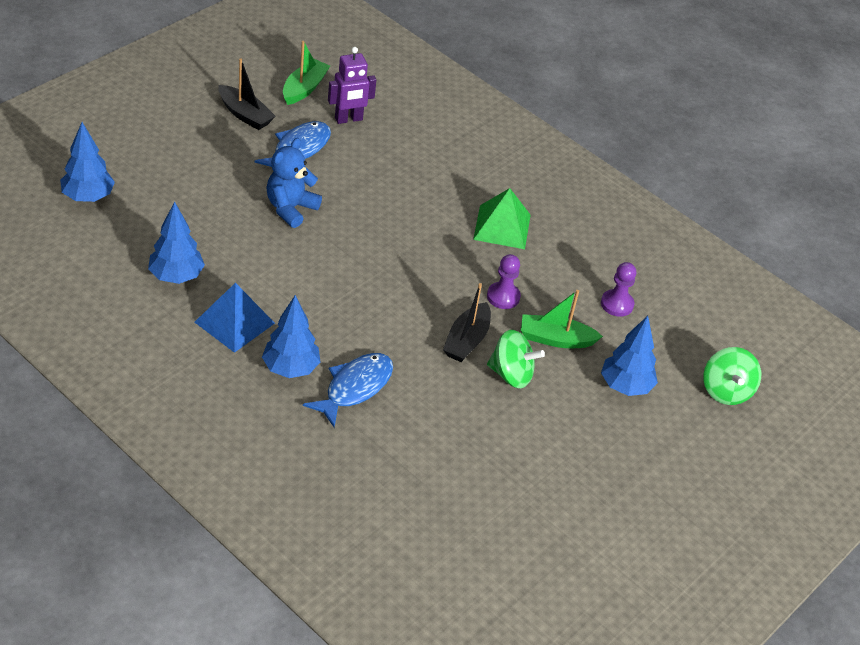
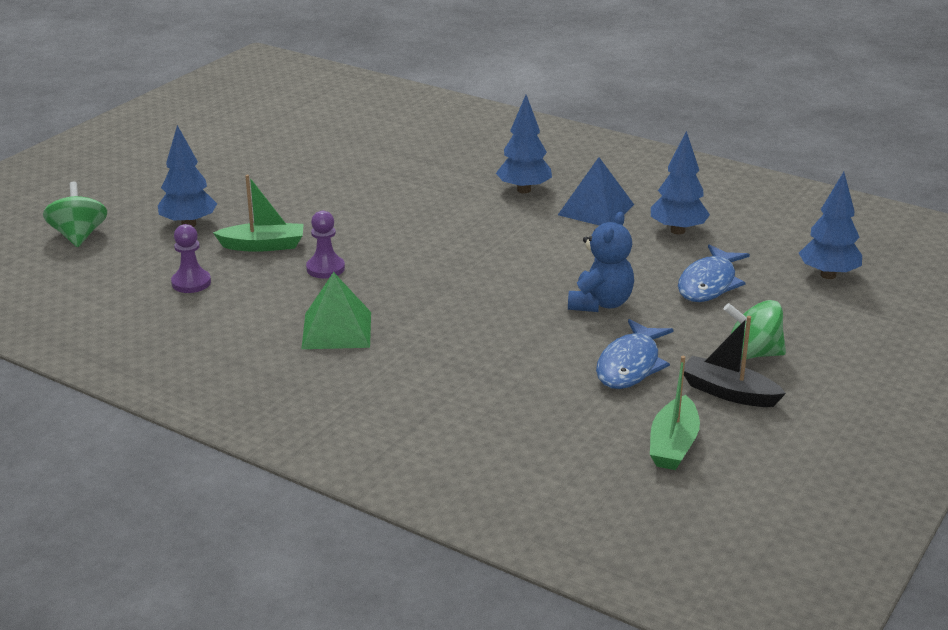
camera: 175 degrees right, 15 degrees down
(348, 119) = (586, 415): purple robot -> none
(355, 388) = (458, 187): blue fish -> blue fish (709, 283)
(467, 340) = (359, 231): black boat -> none
(511, 374) = (308, 216): green spinning top -> green spinning top (752, 354)

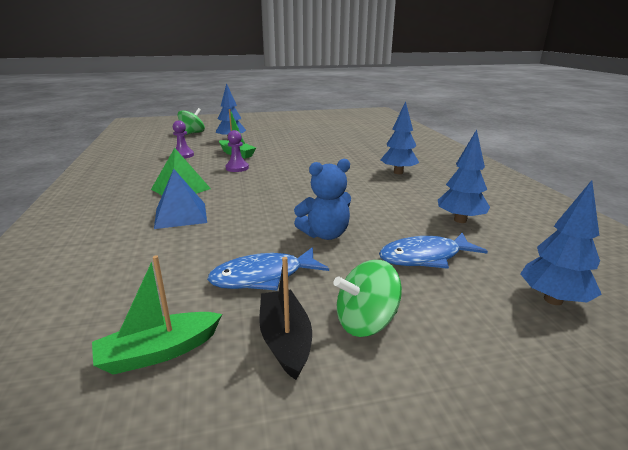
camera: 45 degrees right, 5 degrees down
(596, 209) = (423, 192): blue pyramid -> blue pyramid (180, 215)
(752, 354) = (366, 322): green spinning top -> green spinning top turned 75 degrees counterclockwise

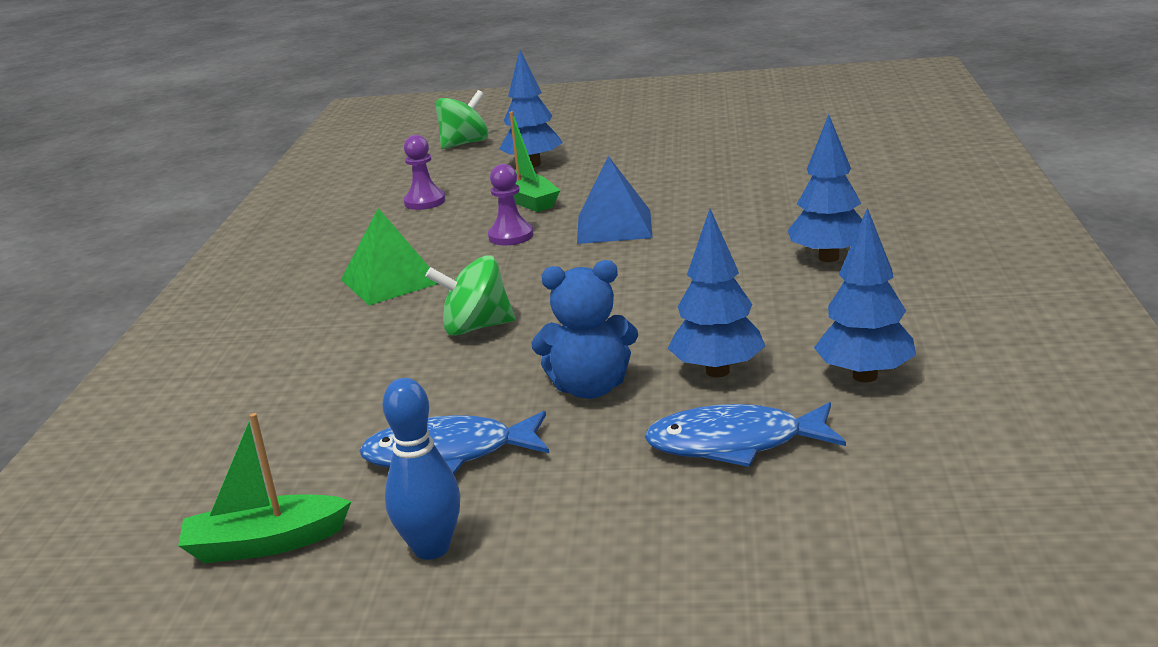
camera: 20 degrees right, 0 degrees up
(180, 215) = (370, 335): blue pyramid -> blue pyramid (614, 226)
(285, 340) = (431, 548): black boat -> blue bowling pin
(366, 322) = (560, 537): green spinning top -> green spinning top (476, 327)
(553, 300) = (896, 537): blue tree -> blue tree (717, 371)

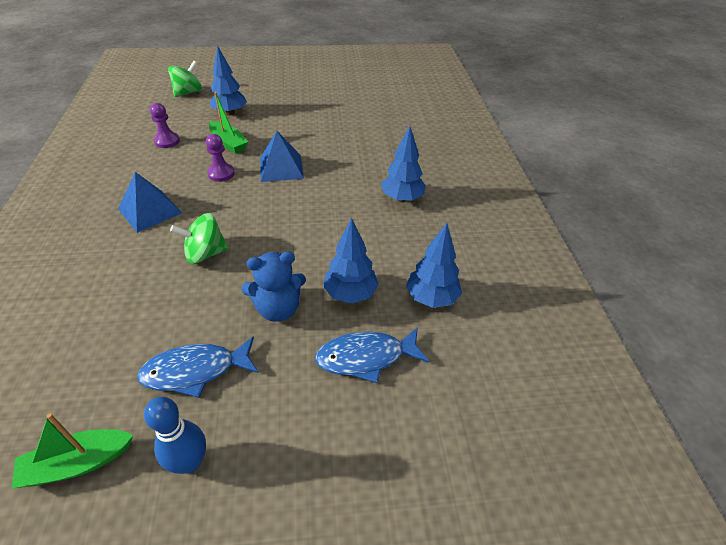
camera: 15 degrees left, 20 degrees up
(391, 281) = (150, 210): green pyramid -> blue pyramid

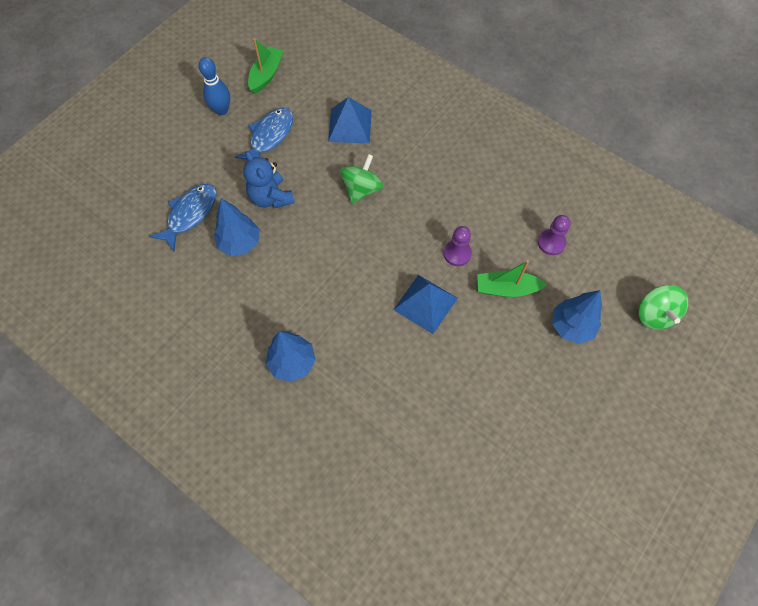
camera: 135 degrees right, 20 degrees up
(150, 210) = (445, 182): blue pyramid -> blue pyramid (350, 126)
(278, 309) = (271, 197): blue teddy bear -> blue teddy bear turned 60 degrees counterclockwise
(431, 298) = (186, 285): blue tree -> none

